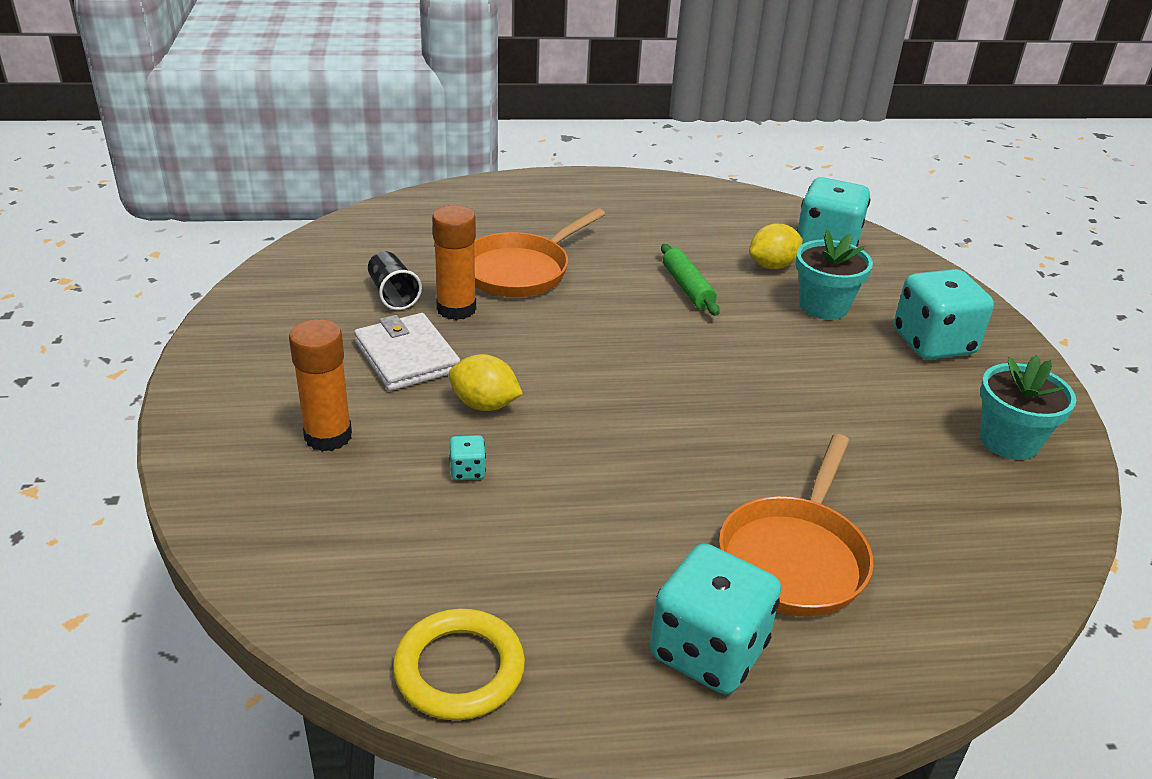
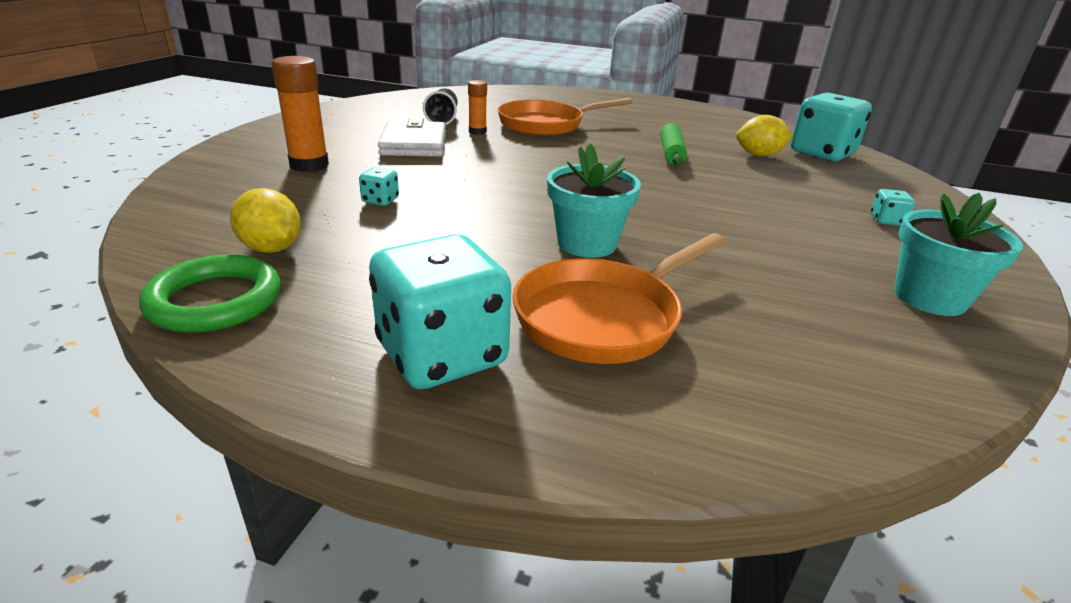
camera: 25 degrees right, 5 degrees down
(456, 309) = (477, 132): orange glue stick -> orange glue stick, size x0.58
(459, 669) = (215, 300): yellow ring -> green ring
(484, 405) = (438, 174): yellow lemon -> yellow lemon (271, 248)
(823, 306) = (788, 182): turquoise flower pot -> turquoise flower pot (587, 243)
(933, 343) = (886, 221): turquoise dice -> turquoise dice, size x0.42

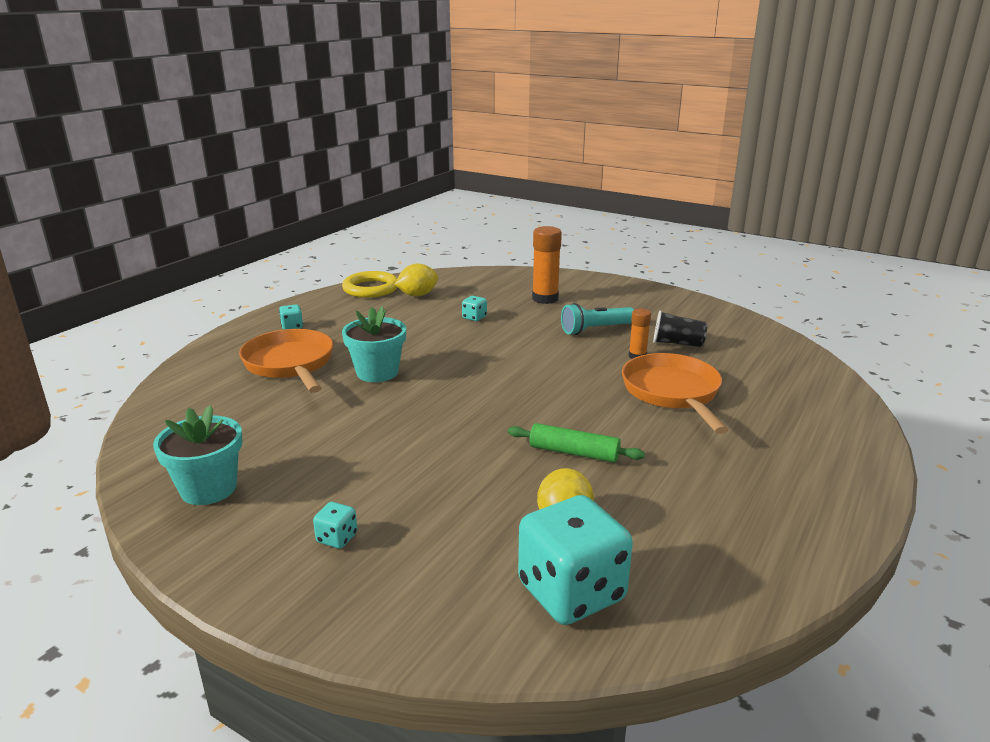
camera: 105 degrees right, 5 degrees down
(215, 300) = (371, 288): green ring -> yellow ring
(413, 144) = (595, 329): white wallet -> turquoise flashlight
(442, 355) = (292, 327): turquoise dice -> turquoise dice, size x0.42

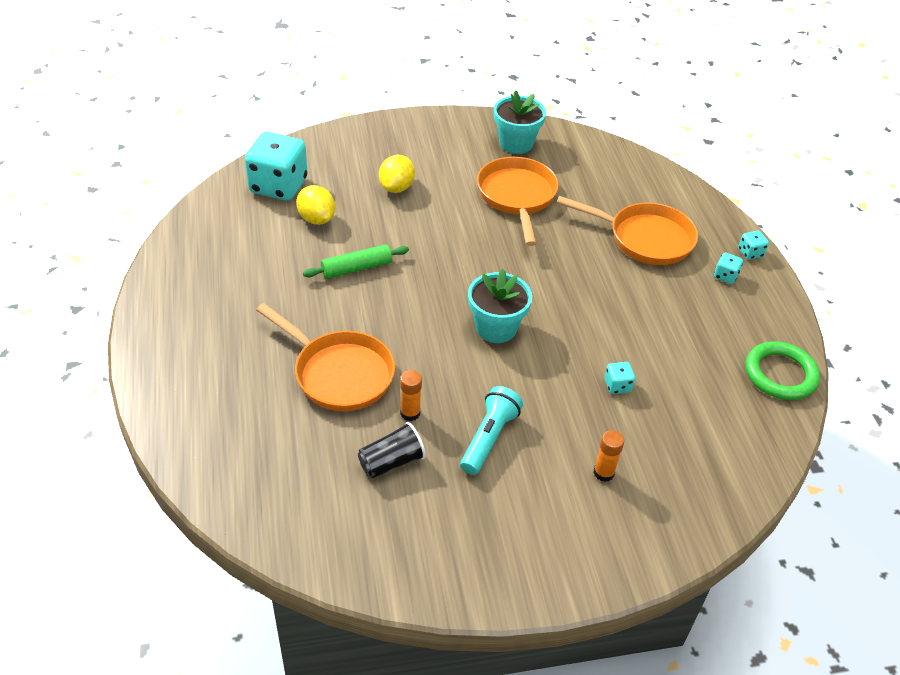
camera: 135 degrees right, 20 degrees up
(320, 437) = (517, 197): none -> orange pan
(337, 538) = (415, 155): turquoise dice -> turquoise dice (750, 253)
(371, 288) = (780, 374): yellow ring -> green ring
(377, 372) = (576, 266): turquoise flower pot -> turquoise flower pot (496, 328)
(417, 295) = (723, 392): yellow lemon -> yellow lemon (396, 187)
(545, 299) = (603, 473): orange glue stick -> orange glue stick, size x0.58

